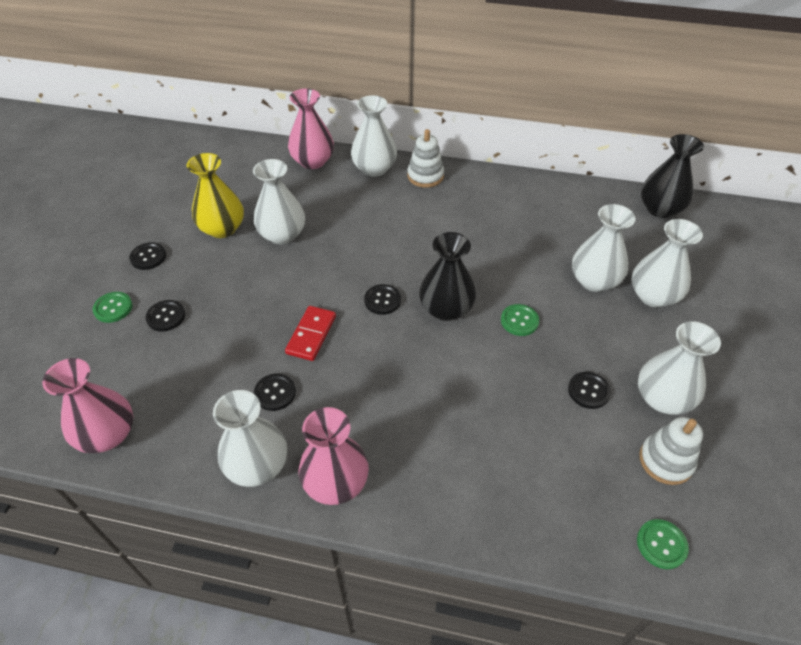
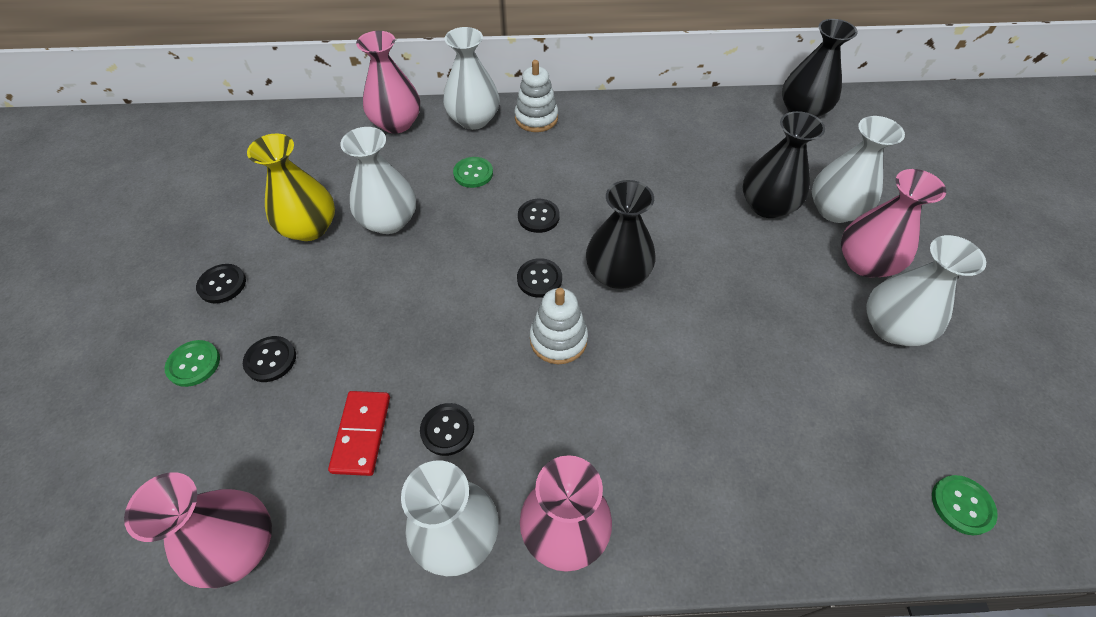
camera: 15 degrees left, 5 degrees up
(311, 335) = (467, 342): red domino -> red domino (361, 434)
(519, 321) = (705, 270): green button -> green button (473, 173)
(588, 391) = (812, 337): black button -> black button (538, 217)
(594, 281) = (767, 205): white vase -> black vase
(661, 343) = (865, 263): none -> pink vase
(666, 460) = (925, 401): white stacking toy -> white stacking toy (558, 339)

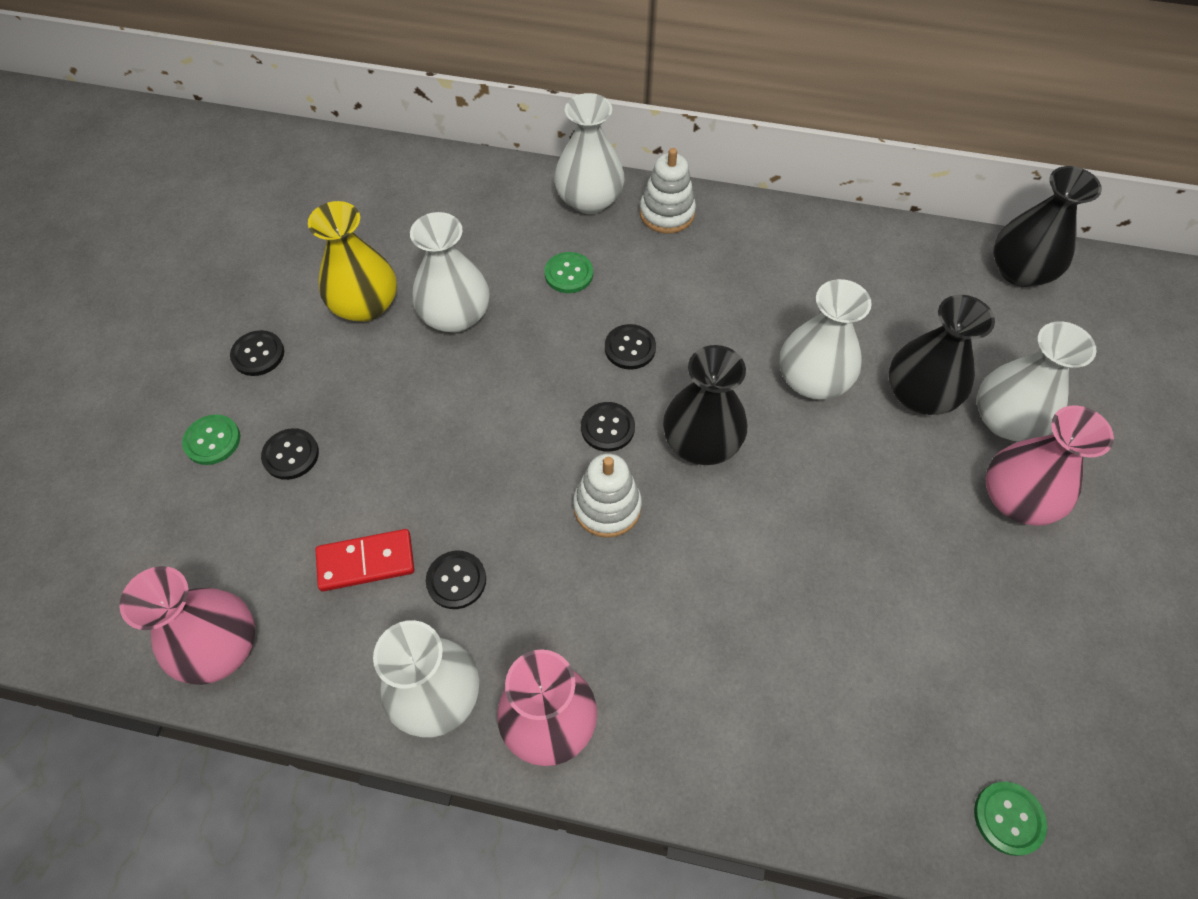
camera: 15 degrees right, 5 degrees up
(361, 434) = (366, 561): red domino -> red domino turned 60 degrees clockwise
(397, 123) = (496, 187): pink vase -> none
(892, 327) = (1015, 589): white vase -> white vase (812, 380)

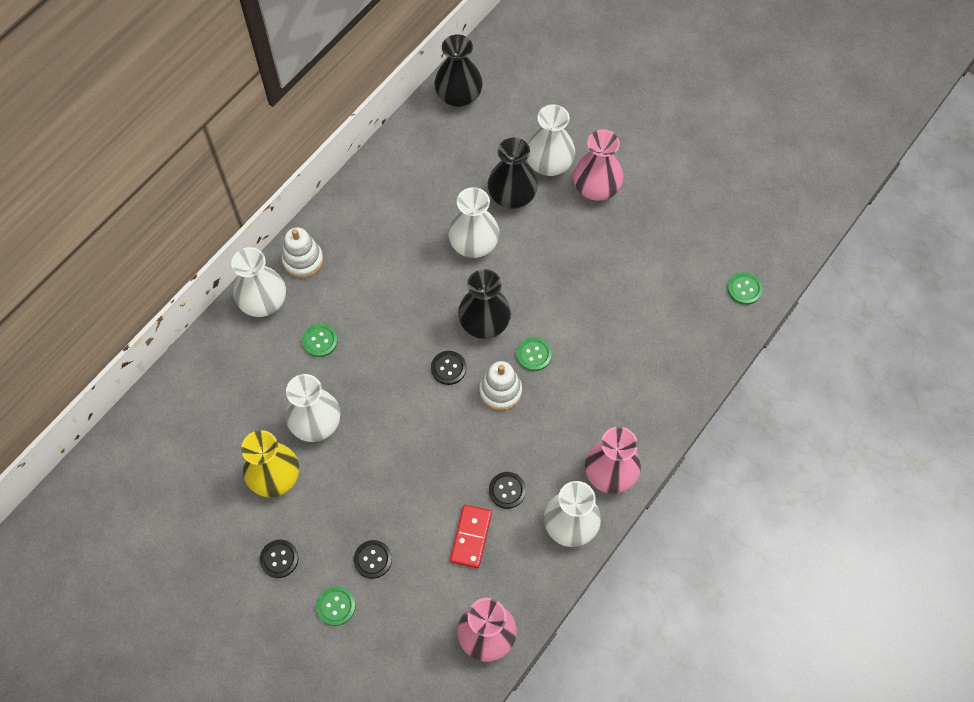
camera: 65 degrees left, 5 degrees up
(630, 348) = (398, 330): black button -> none
(688, 527) = (534, 355): none -> green button

